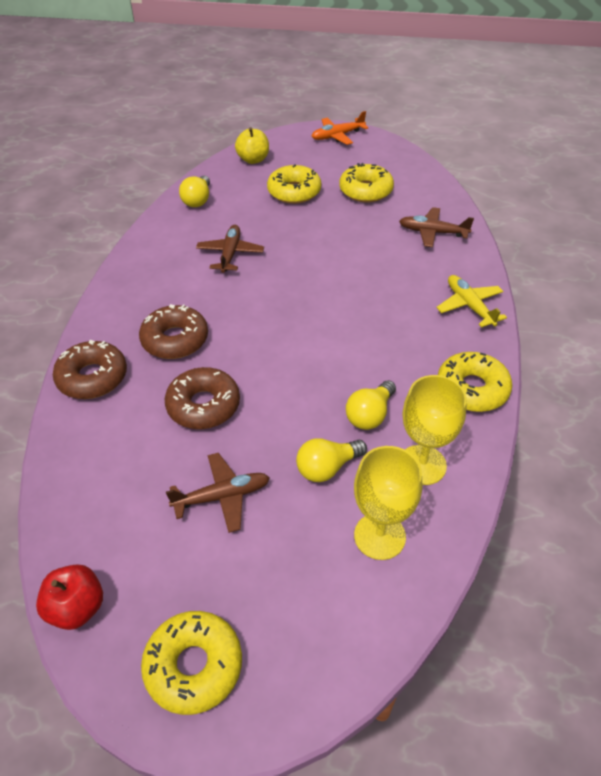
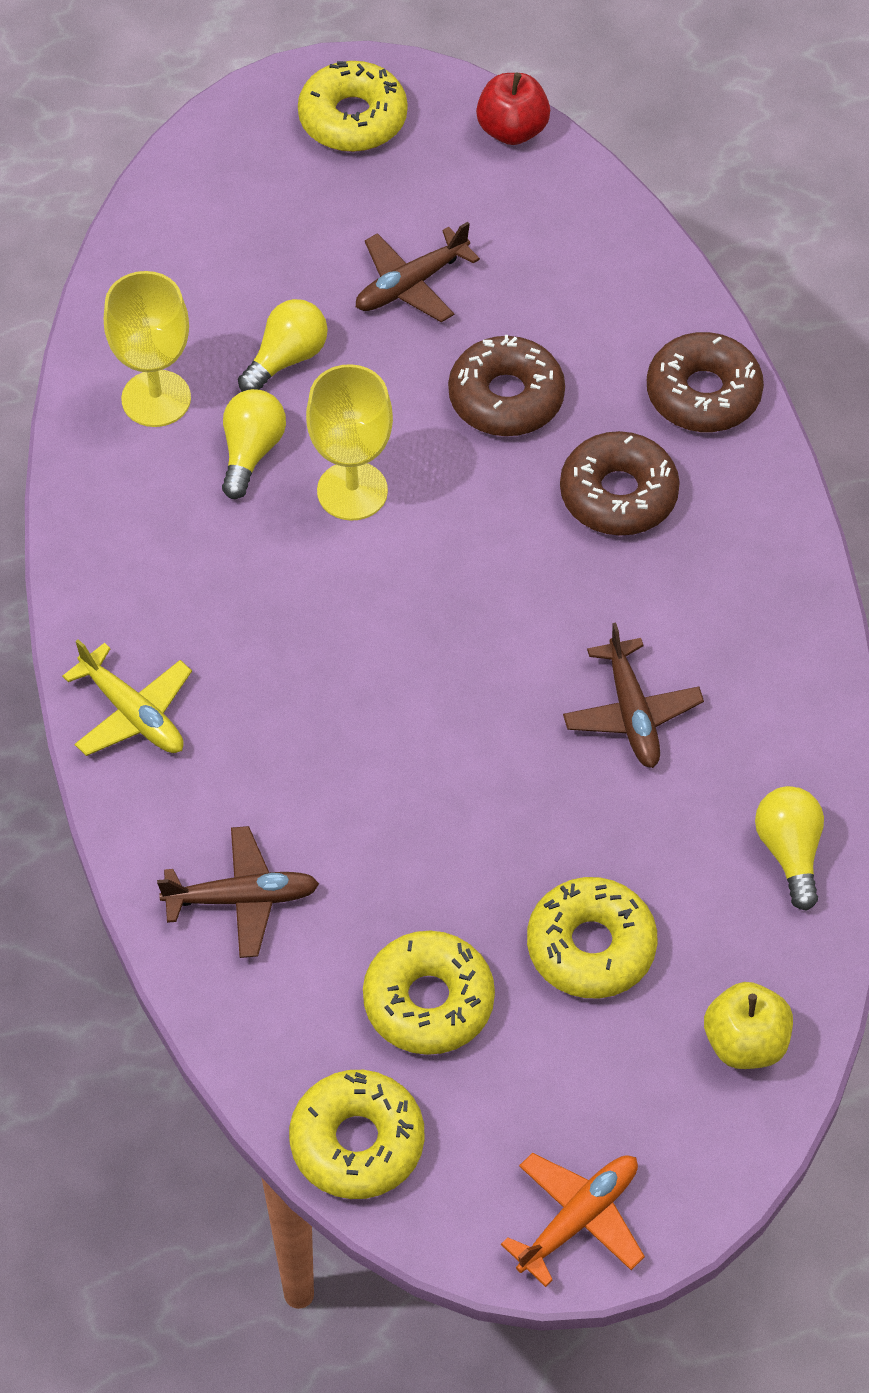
camera: 160 degrees right, 10 degrees up
(379, 536) = (190, 294): yellow goblet -> yellow goblet (352, 491)
(472, 389) = (103, 539): yellow donut -> yellow donut (357, 1142)

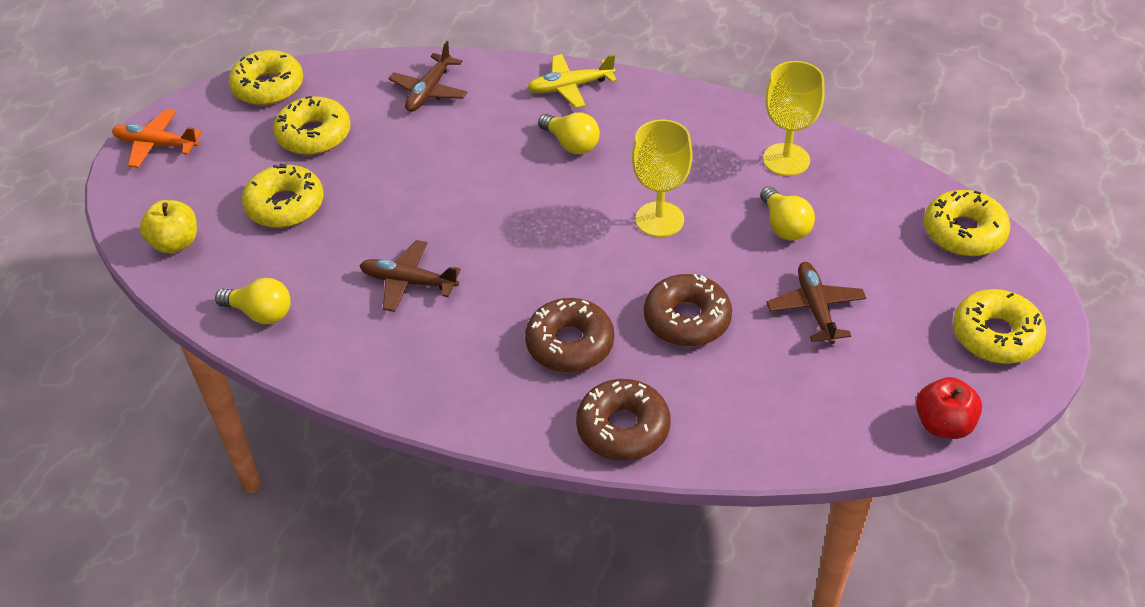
camera: 120 degrees right, 10 degrees down
(195, 185) = (964, 232): none -> yellow donut
(251, 452) = (718, 186): yellow light bulb -> yellow light bulb (571, 144)
(578, 1218) = (156, 145): orange plane -> orange plane turned 120 degrees clockwise

